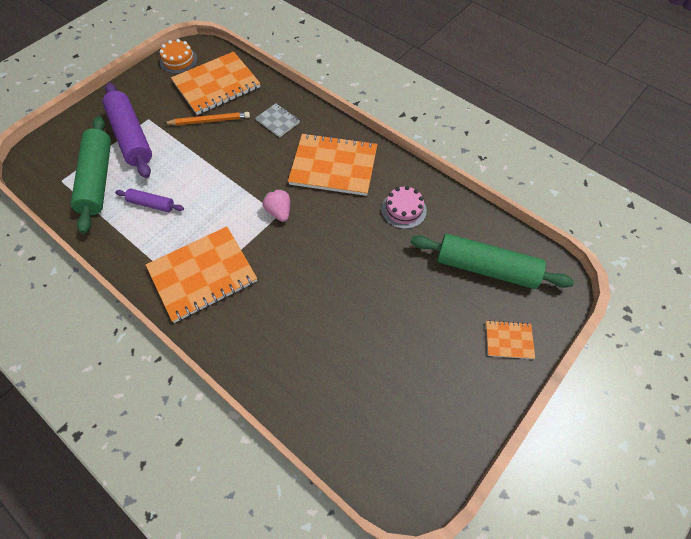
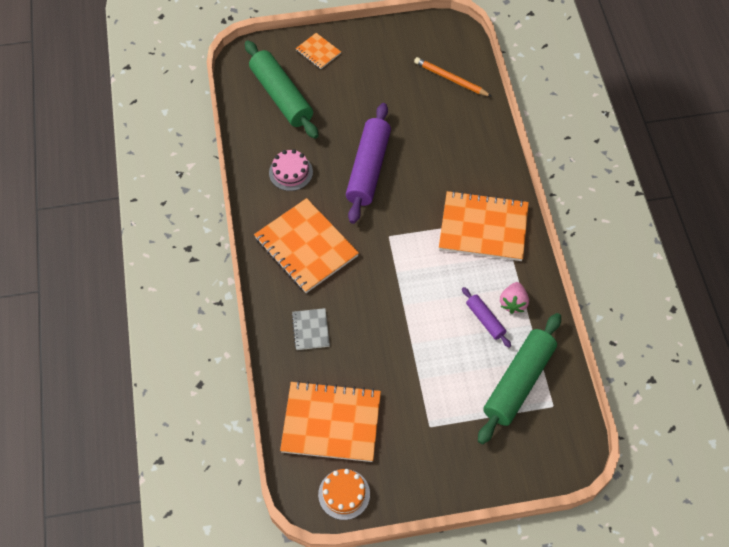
camera: 140 degrees left, 0 degrees up
(131, 137) = (459, 414): purple rolling pin -> purple rolling pin (368, 169)
(209, 121) = (372, 378): orange pencil -> orange pencil (450, 79)
(279, 212) = (386, 238): pink strawberry -> pink strawberry (513, 303)

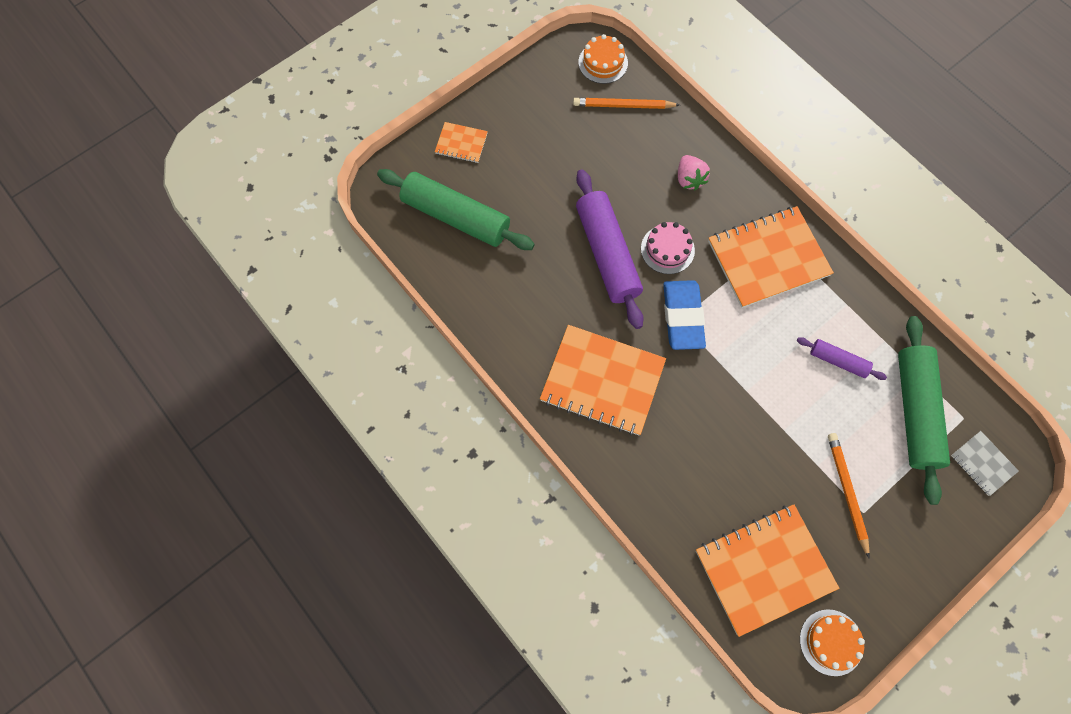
camera: 30 degrees left, 10 degrees up
(290, 172) = (527, 302): pink cake -> pink cake (667, 249)
(310, 330) = (672, 475): grey notebook -> grey notebook (983, 463)
(392, 235) = (683, 317): none -> blue eraser
(427, 407) = (847, 492): none -> orange pencil
(456, 44) = (603, 62): none -> orange cake
(513, 303) = (852, 327): pink strawberry -> pink strawberry (689, 179)

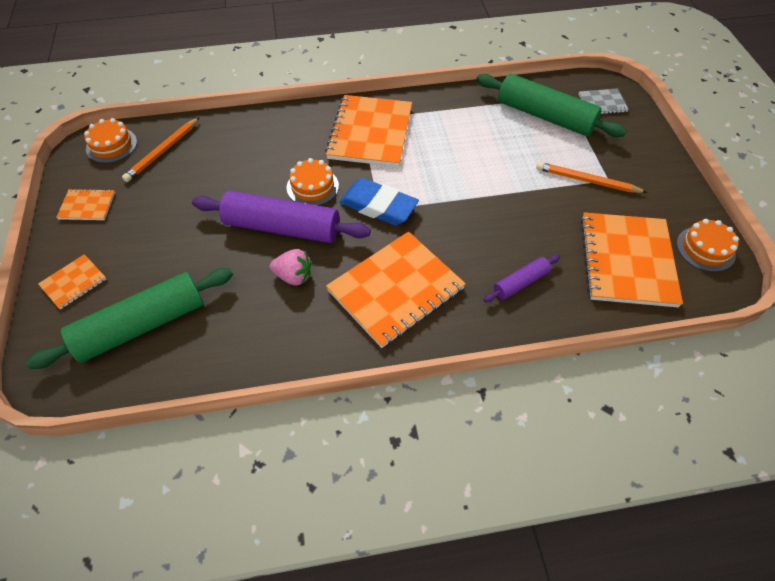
camera: 60 degrees left, 15 degrees down
(532, 96) = (87, 206): none -> orange notebook
(667, 249) = (312, 186): pink cake -> orange cake
(689, 179) = (265, 144): pink strawberry -> pink strawberry (293, 276)
(838, 361) = (480, 136): purple rolling pin -> purple rolling pin (520, 283)

